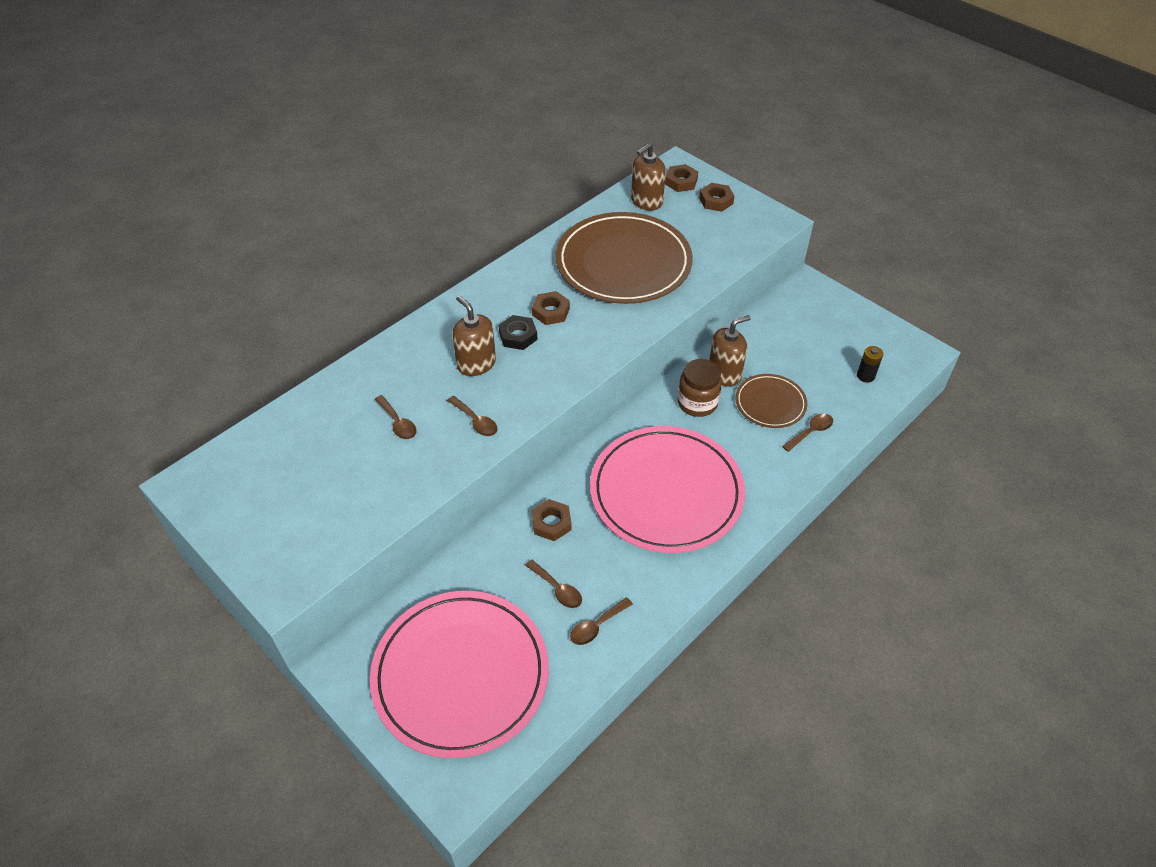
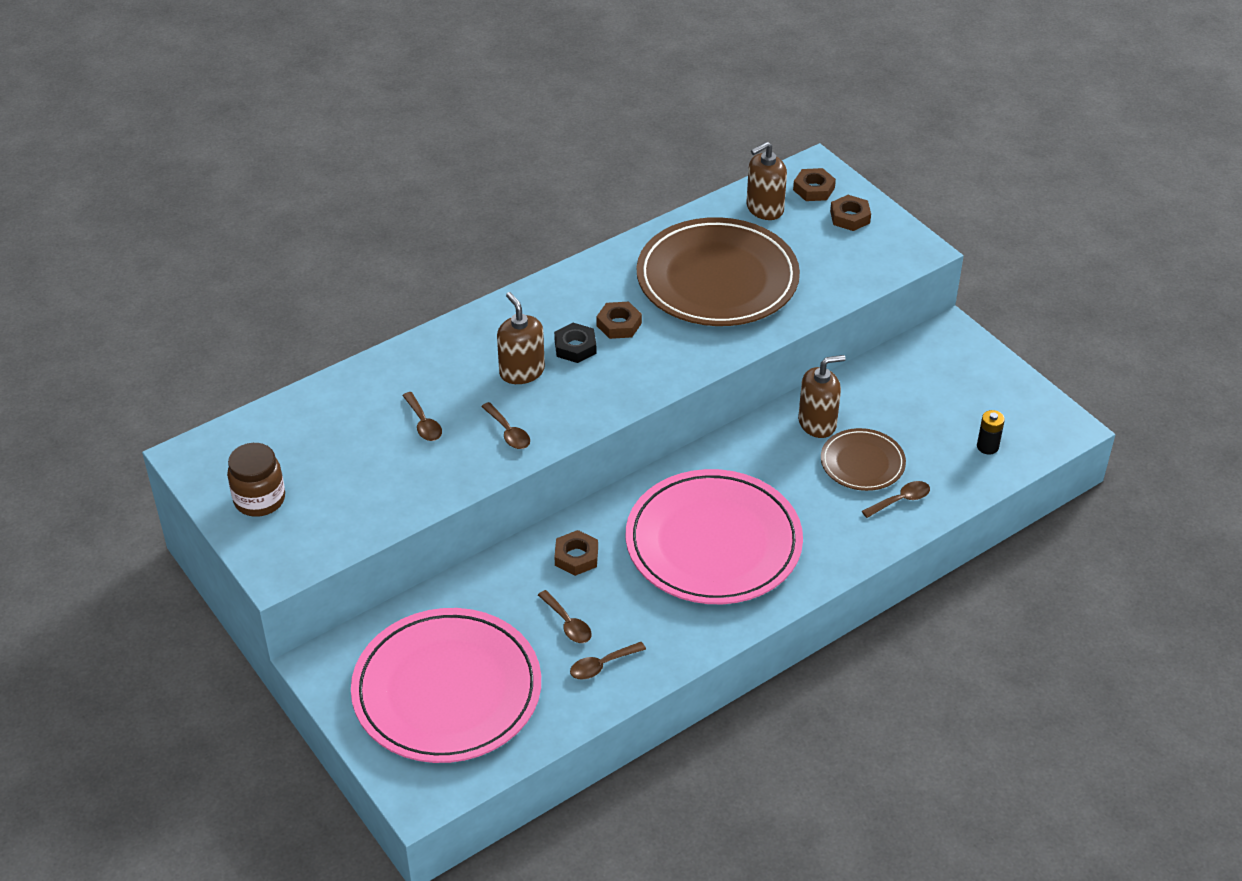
camera: 10 degrees right, 5 degrees down
(697, 403) = (776, 451): brown jar -> brown jar (259, 499)

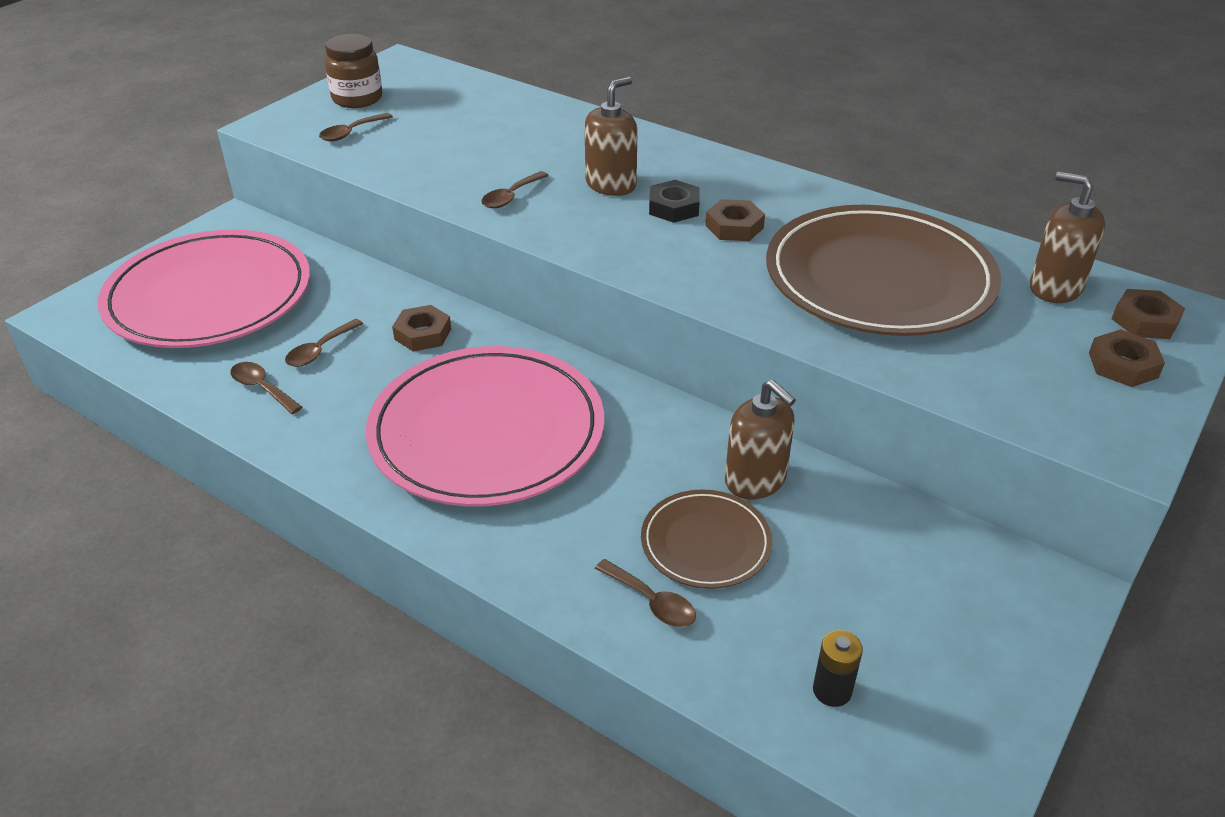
camera: 70 degrees right, 5 degrees down
(423, 423) = (499, 149): brown spoon -> brown spoon (351, 132)

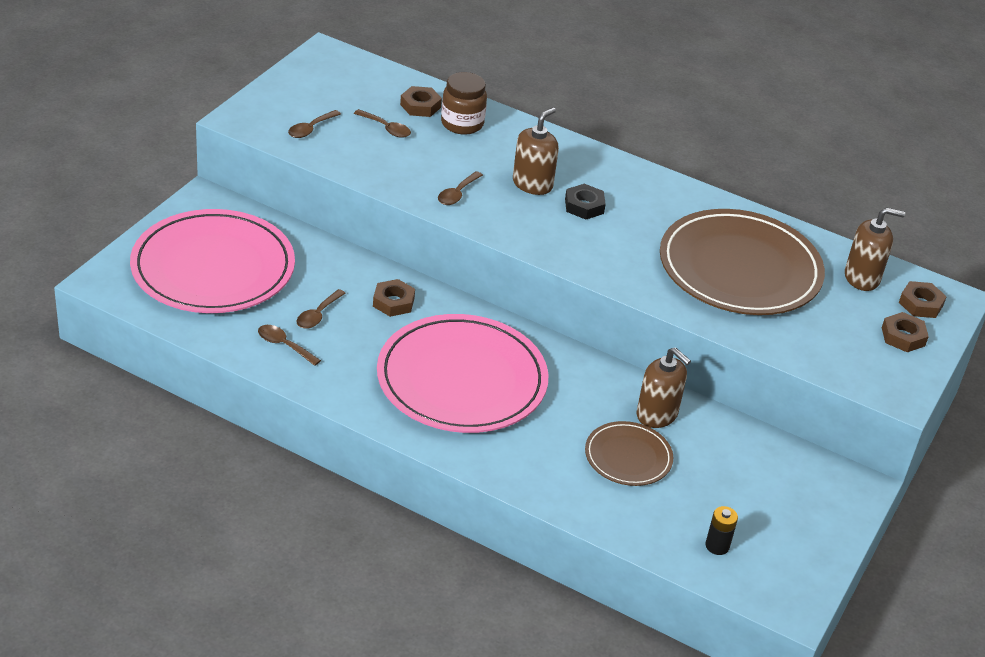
camera: 10 degrees left, 0 degrees up
(357, 99) = (304, 93): brown jar -> brown jar (462, 124)
(651, 601) = (597, 494): brown spoon -> brown spoon (386, 128)
(734, 227) = (631, 224): brown nut -> brown nut (420, 106)
(1055, 288) = (862, 278): brown soap dispenser -> brown soap dispenser turned 150 degrees clockwise

